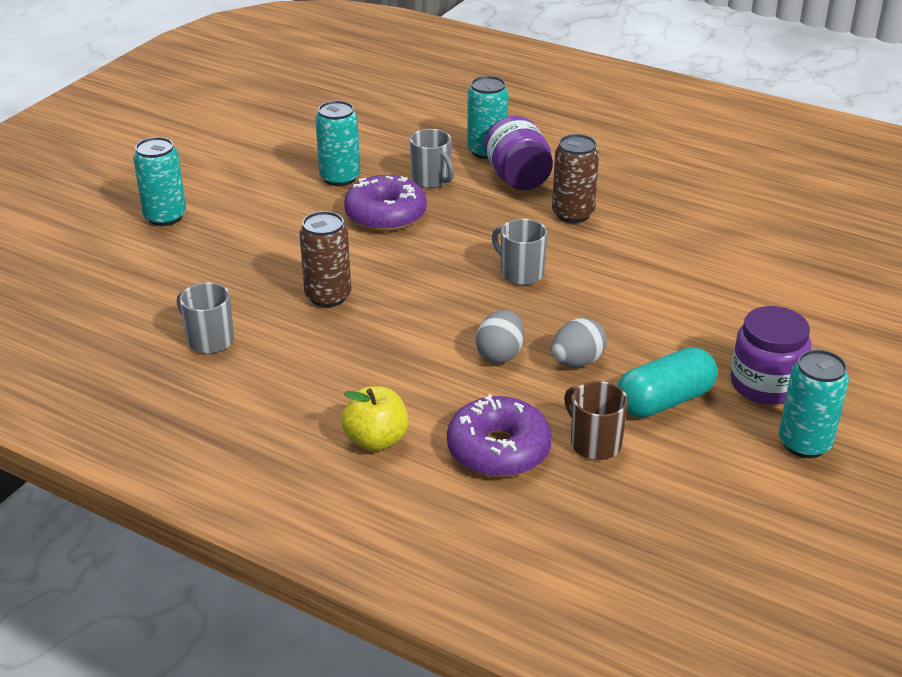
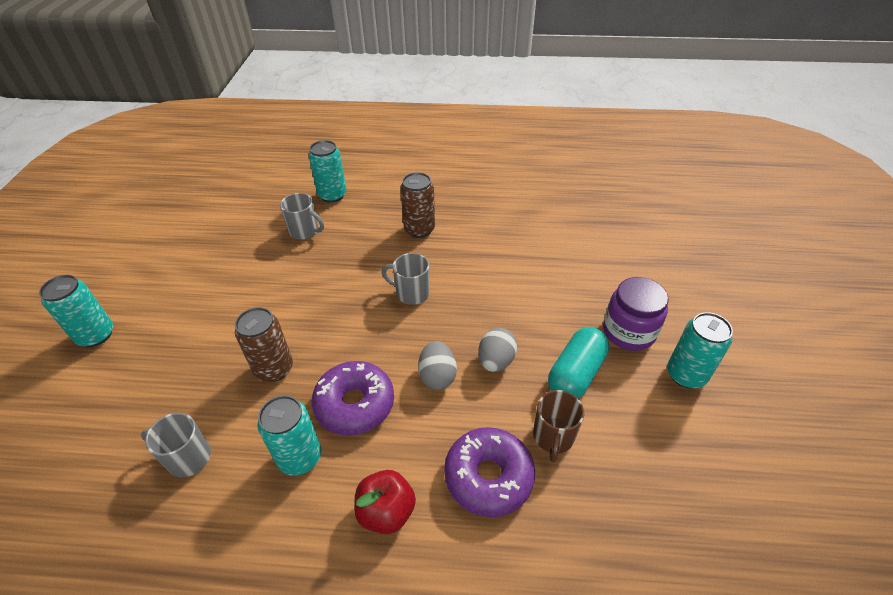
camera: 25 degrees left, 10 degrees up
(340, 178) = (233, 250): turquoise can -> turquoise can (300, 457)
(376, 440) = (386, 511): yellow apple -> red apple
(385, 215) = (284, 273): purple donut -> purple donut (355, 404)
(518, 178) = (366, 211): purple jar -> none
(594, 443) = (553, 437): brown mug -> brown mug turned 105 degrees counterclockwise

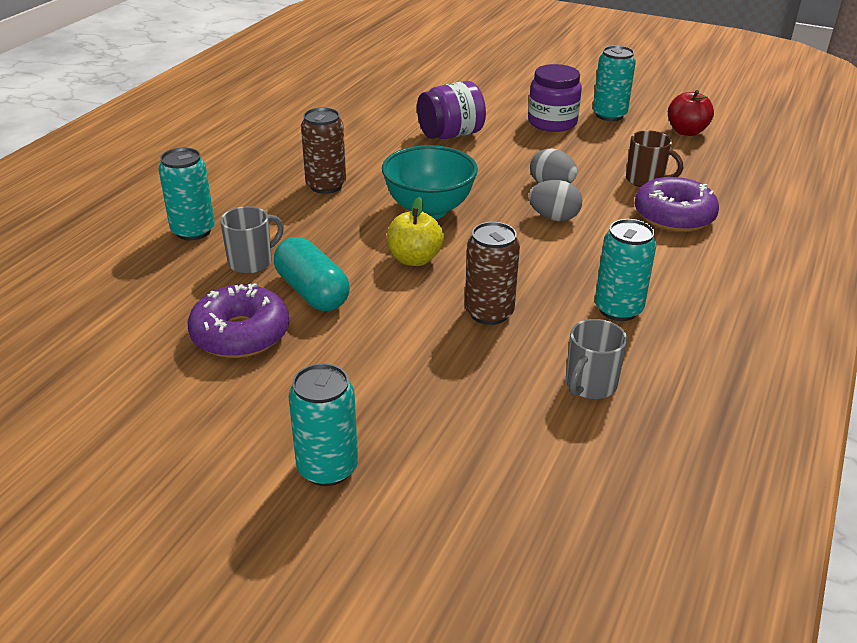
camera: 70 degrees left, 10 degrees down
(335, 306) = (414, 259): none -> yellow apple
(355, 404) = (566, 268): purple donut -> purple donut (240, 334)
(386, 511) = (693, 270): red apple -> red apple (686, 131)
(411, 293) = (429, 210): grey mug -> turquoise bowl
(548, 269) = (450, 135): none -> purple jar
(575, 373) = (585, 155): turquoise capsule -> turquoise capsule (312, 292)

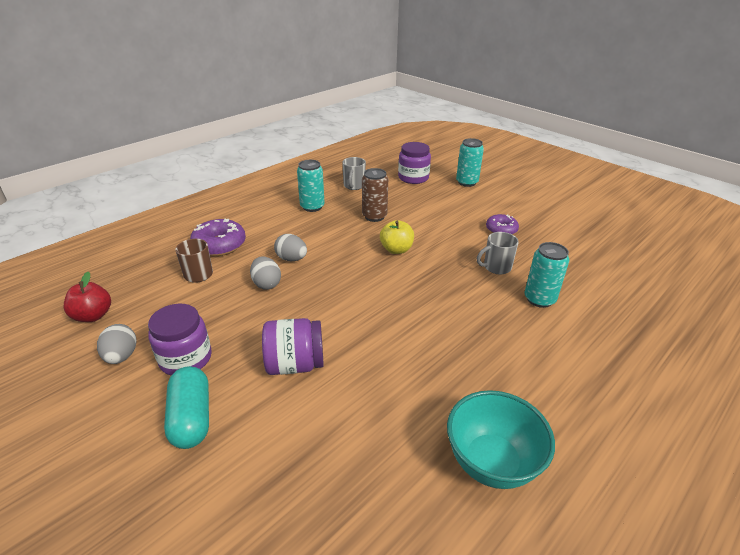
camera: 160 degrees left, 0 degrees up
(240, 334) = (501, 229): purple donut -> purple donut, size x0.63
(312, 292) = (461, 242): turquoise capsule -> turquoise capsule (192, 418)
(326, 186) = (435, 322): brown can -> none
(429, 210) = (367, 282): turquoise bowl -> turquoise bowl (491, 462)
(471, 451) = (413, 178): none -> purple jar
(589, 385) = (354, 186): grey mug -> grey mug turned 135 degrees clockwise
(609, 115) = (121, 356): turquoise can -> grey egg

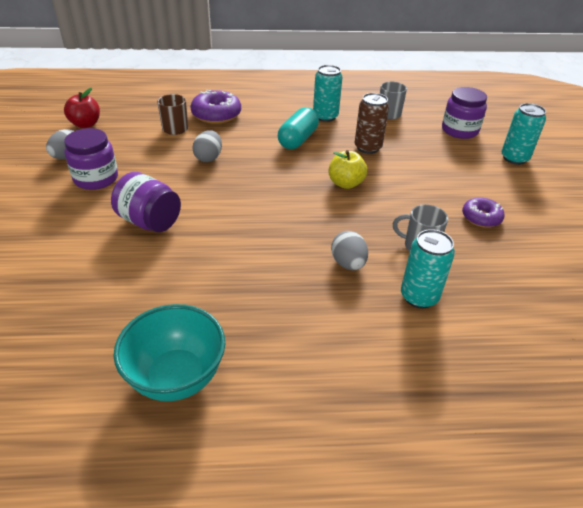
camera: 40 degrees right, 5 degrees up
(192, 418) = (52, 215): turquoise capsule -> turquoise capsule (298, 139)
(291, 259) = (251, 149): grey egg -> grey egg (348, 264)

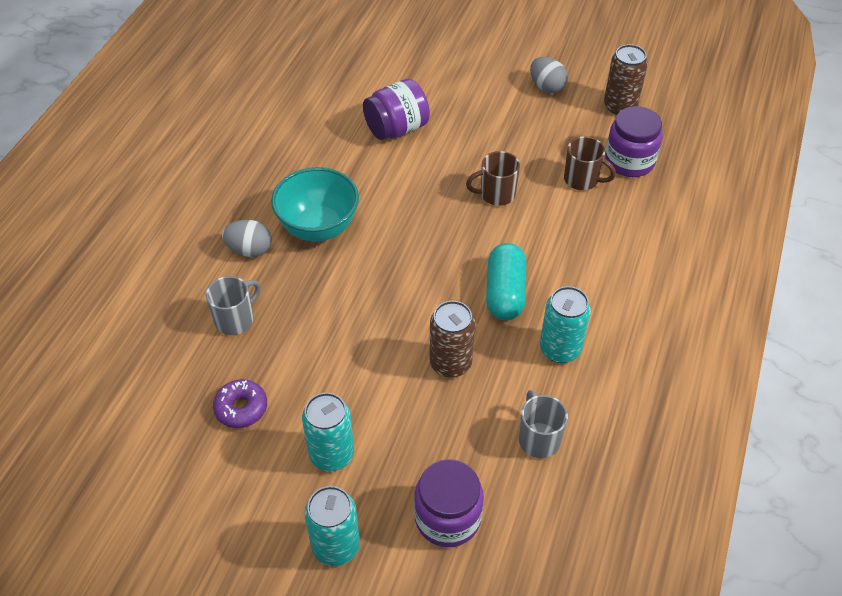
camera: 115 degrees right, 10 degrees up
(86, 124) = (620, 106): red apple -> brown can
(96, 178) = (492, 102): purple jar -> purple jar (629, 161)
(176, 377) = (206, 114): turquoise bowl -> turquoise bowl (318, 227)
(208, 158) = (496, 194): grey egg -> brown mug
(216, 115) = (607, 227): purple donut -> none
(298, 139) = (505, 293): turquoise capsule -> turquoise capsule turned 45 degrees clockwise
(345, 183) = (380, 303): yellow apple -> none
(419, 296) = (175, 284): turquoise can -> turquoise can (331, 454)

